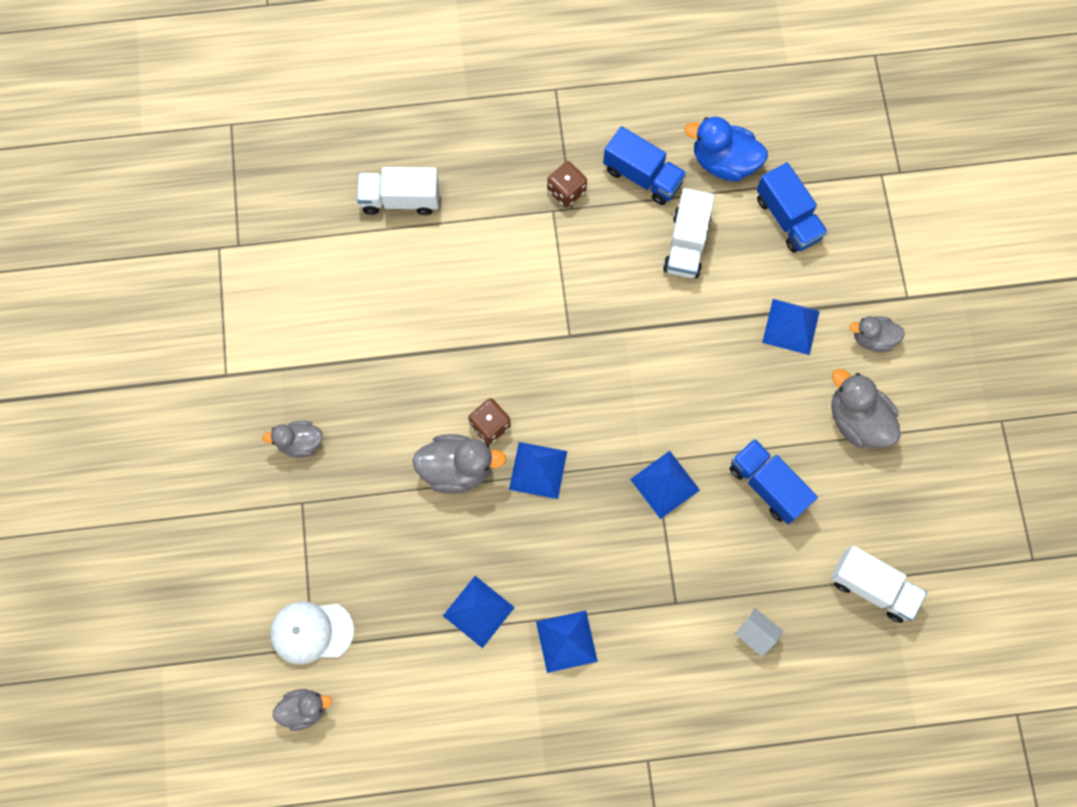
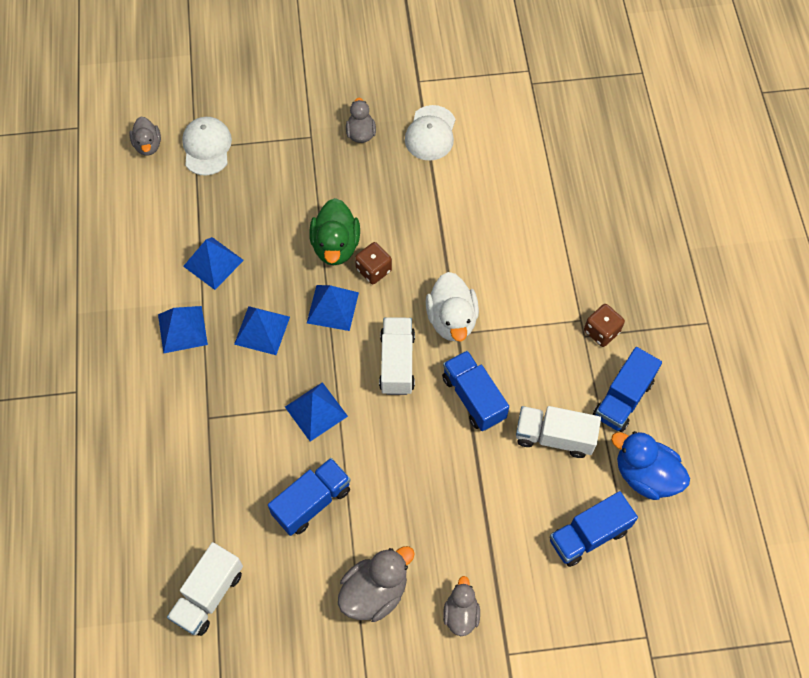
camera: 90 degrees right, 10 degrees down
(304, 361) = (430, 133): none -> white cap
(400, 199) = (582, 198): white truck -> white truck (397, 363)
(457, 468) = (336, 246): grey duck -> green duck
(553, 341) = (452, 319): none -> white duck
(645, 321) = (473, 398): none -> blue truck
(723, 162) = (645, 475): blue duck -> blue duck turned 75 degrees counterclockwise
(755, 633) = (175, 485): white house -> none
(791, 326) = (471, 532): blue pyramid -> blue pyramid (262, 330)

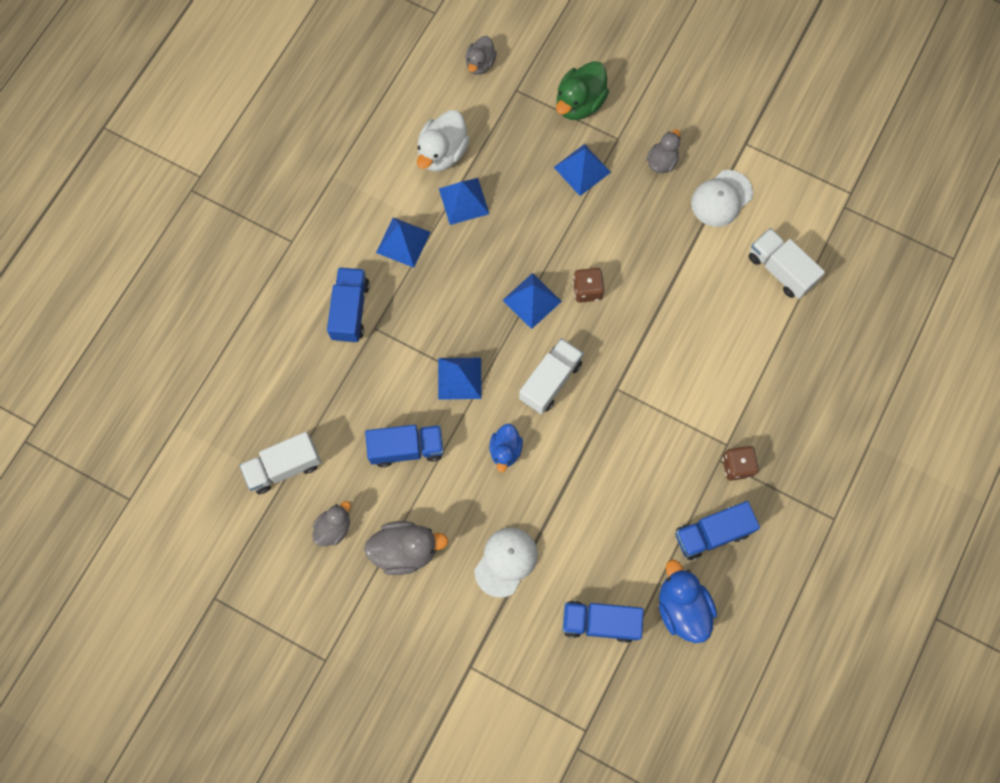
camera: 35 degrees right, 10 degrees up
(207, 147) = (526, 95): white cap -> white cap (506, 561)
(262, 330) = (463, 283): blue pyramid -> blue pyramid (582, 169)
(336, 246) = (571, 249): green duck -> green duck (579, 103)
(401, 446) = (505, 450): none -> blue duck
(452, 319) = (620, 374): white duck -> white duck (442, 153)
(461, 614) = (457, 612): grey duck -> grey duck (334, 528)
(473, 398) = (590, 450): blue truck -> blue truck (350, 310)
(554, 437) = (631, 526): white truck -> white truck (780, 270)

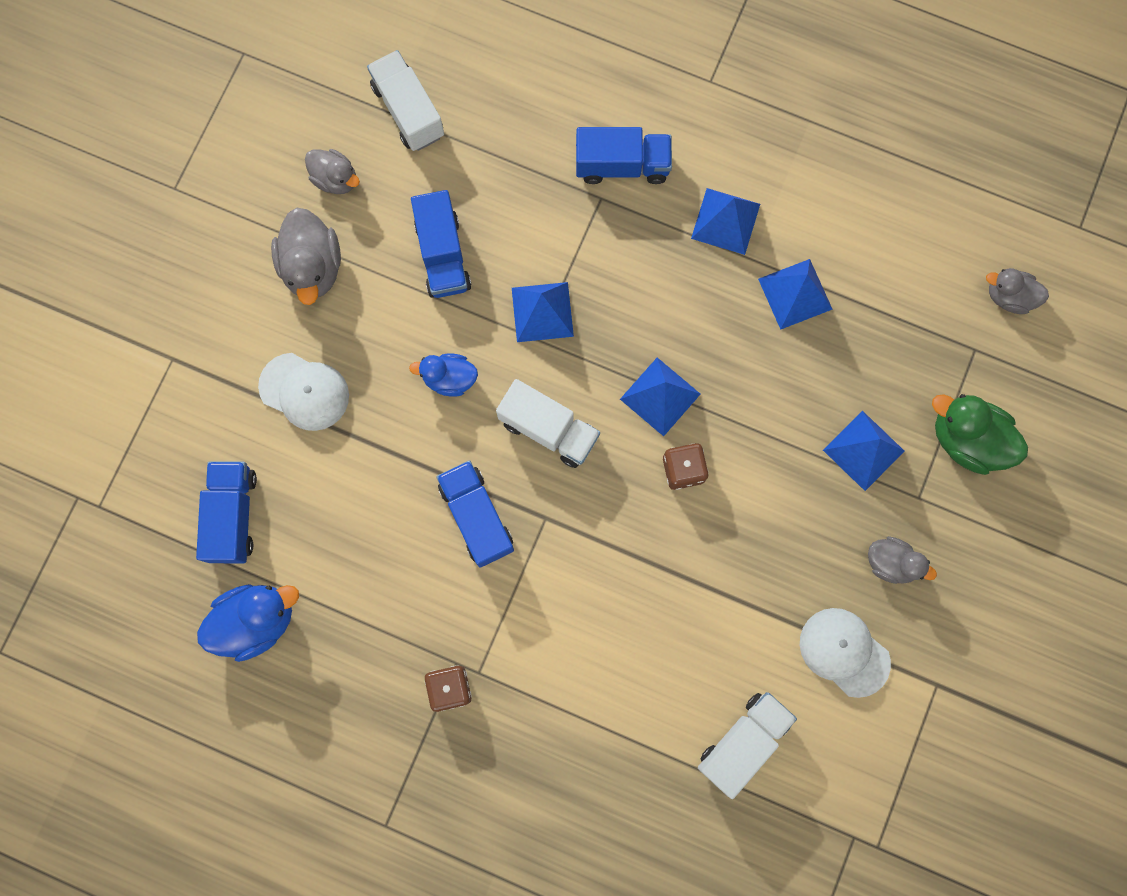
camera: 85 degrees right, 5 degrees up
(442, 153) = (863, 259): white duck -> none
(712, 533) = (355, 656): blue truck -> blue truck (477, 517)

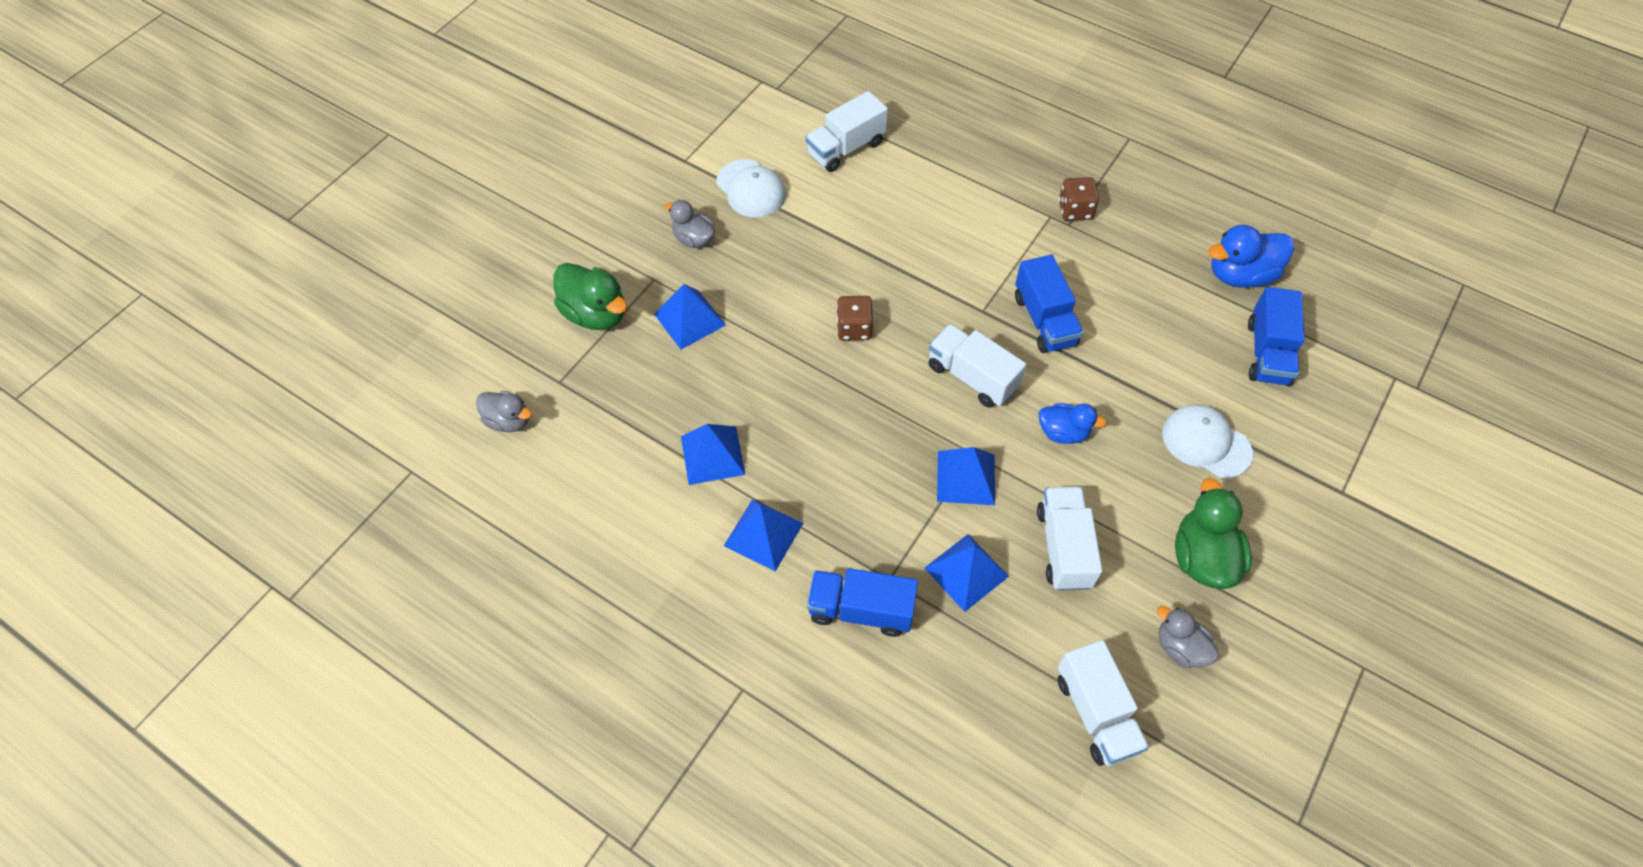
camera: 170 degrees left, 20 degrees down
(312, 267) = (1202, 557): grey duck -> green duck
(443, 255) = (1063, 547): blue truck -> white truck
(660, 396) = (863, 388): blue pyramid -> blue pyramid (966, 572)

